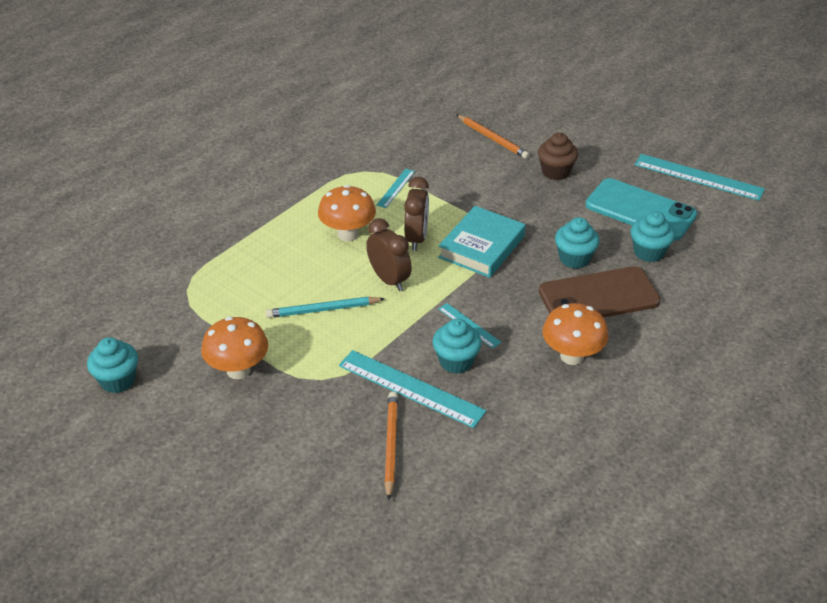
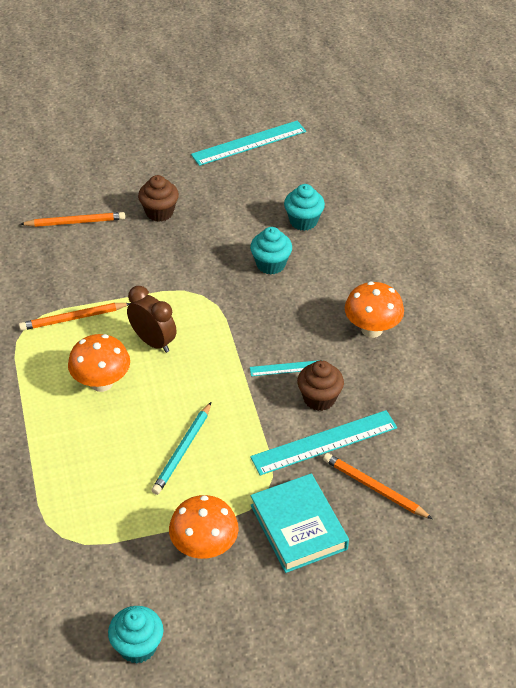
camera: 55 degrees left, 5 degrees up
(389, 280) = (187, 387): brown clock -> none
(395, 188) = (73, 318): turquoise ruler -> orange pencil
(456, 361) = (319, 398): turquoise cupcake -> brown cupcake
(482, 247) = (204, 308): turquoise book -> turquoise book (298, 527)
(599, 296) = (324, 277): brown phone -> none
(640, 210) = (253, 195): turquoise phone -> none

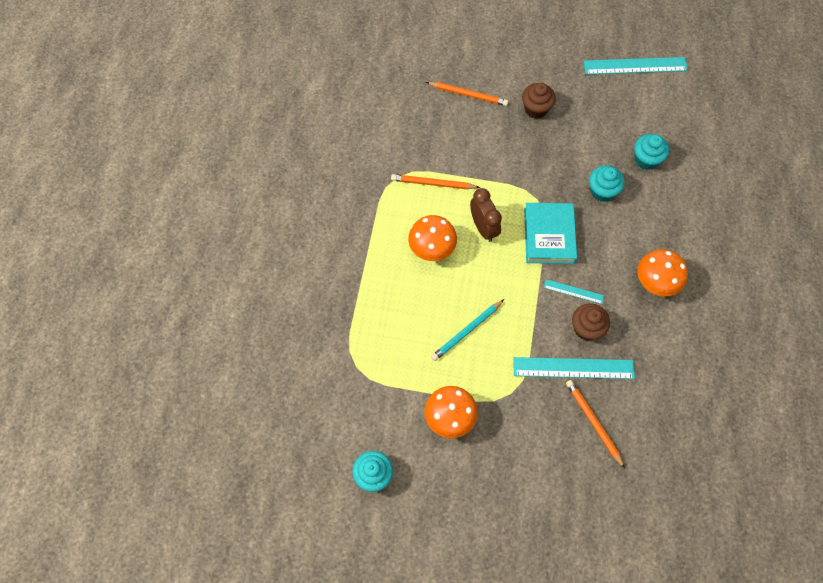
camera: 25 degrees right, 20 degrees up
(298, 527) = (523, 430): turquoise book -> turquoise book (549, 236)

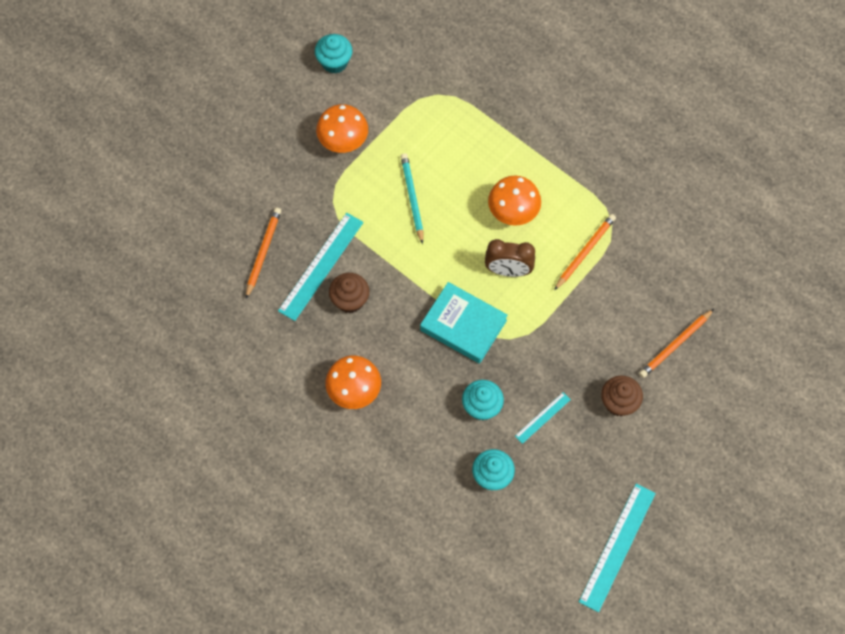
camera: 120 degrees right, 0 degrees up
(573, 291) = (392, 312): turquoise ruler -> turquoise ruler (543, 418)
(593, 422) = (263, 252): orange pencil -> orange pencil turned 75 degrees counterclockwise

